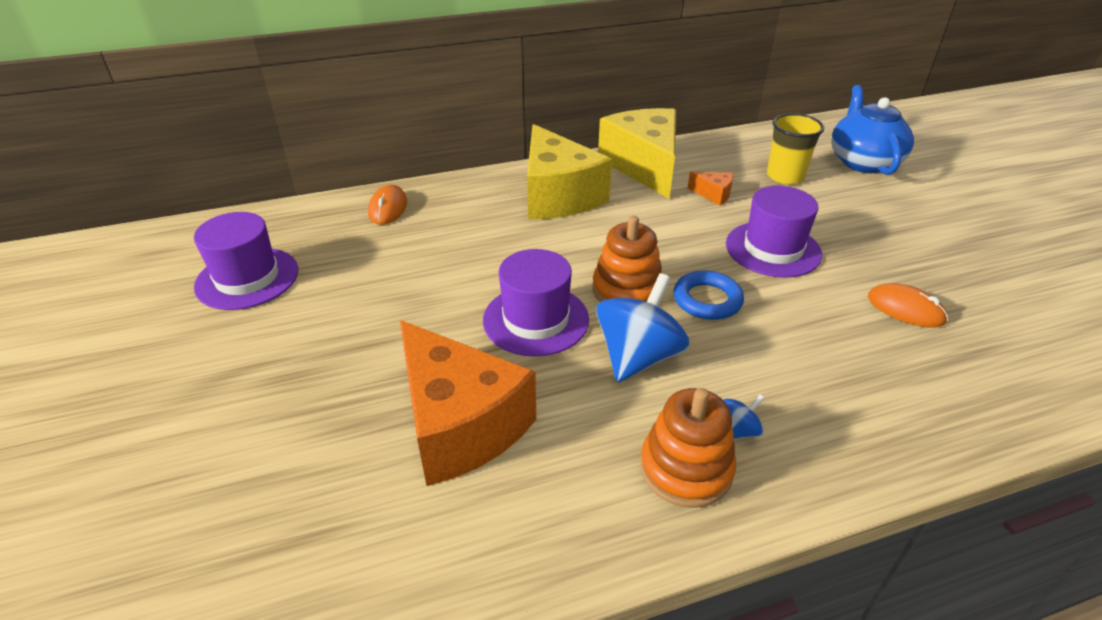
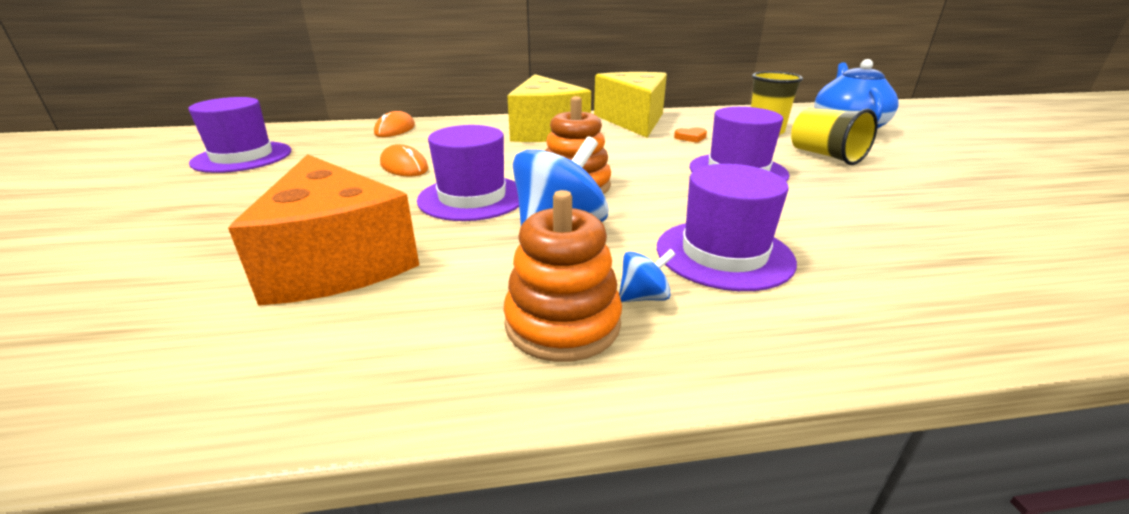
camera: 10 degrees right, 10 degrees down
(707, 300) = (654, 198): blue ring -> none
(713, 194) = (691, 137): orange cheese -> orange heart
(788, 371) = (724, 254): none -> purple hat
(849, 214) = (825, 155): none -> yellow cup
(905, 309) = (878, 219): orange mouse -> orange mouse (404, 166)

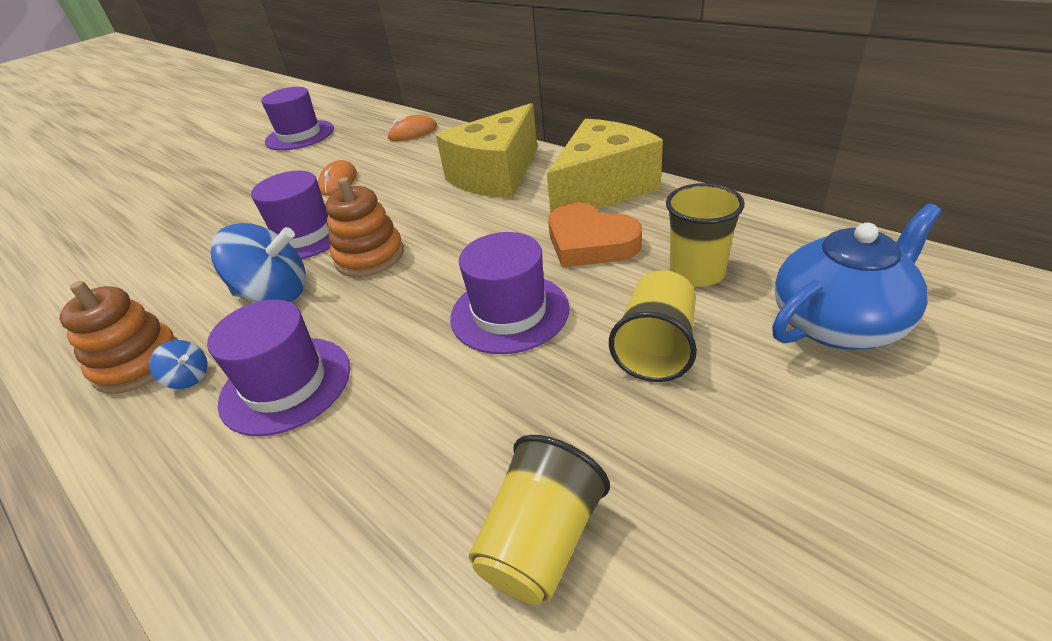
camera: 55 degrees right, 10 degrees up
(337, 261) = (175, 253): orange cheese -> none
(691, 137) = (590, 242): orange heart -> orange heart, size x2.32
(979, 219) = (541, 542): none -> yellow cup

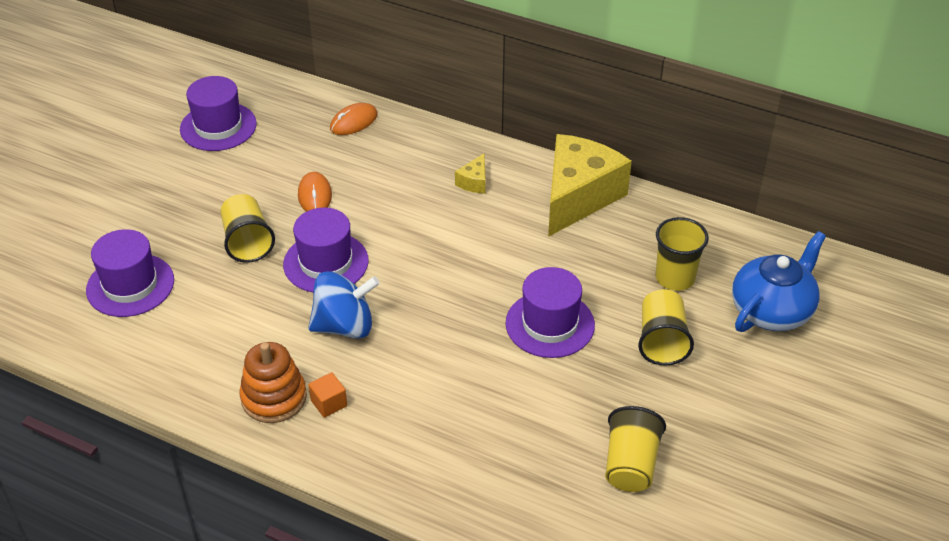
camera: 20 degrees left, 5 degrees up
(189, 378) = (329, 403): blue spinning top -> orange cube
(249, 214) = (247, 242): none -> yellow cup
(286, 384) = (411, 398): purple hat -> purple hat (130, 285)
(369, 257) = (405, 282): orange stacking toy -> none
(496, 175) = (474, 182): yellow cheese -> yellow cheese, size x0.40
(590, 242) = (587, 255): orange heart -> none

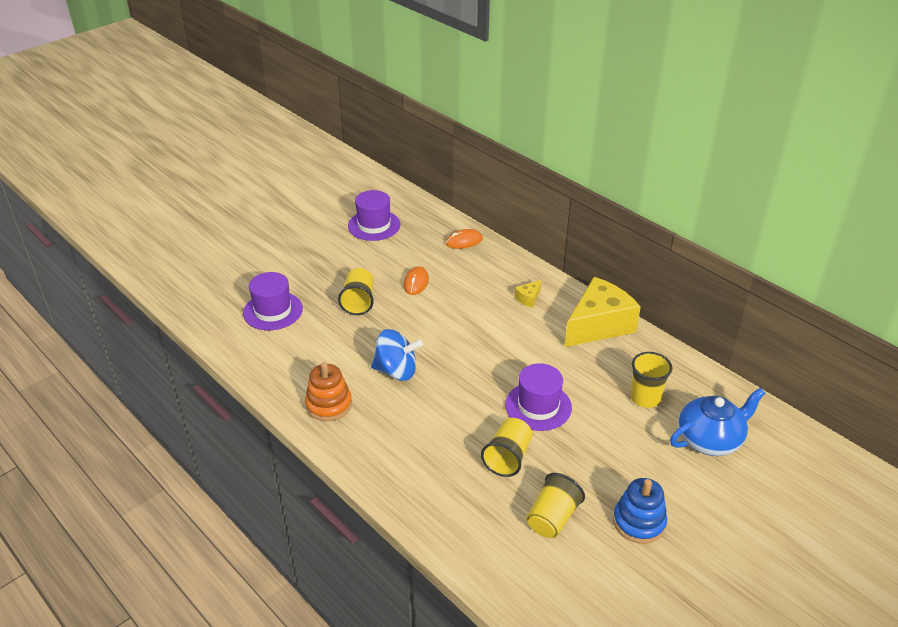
camera: 20 degrees right, 5 degrees down
(326, 263) = (403, 327): purple hat -> none
(329, 403) = (362, 418): orange cube -> none
(661, 341) = (615, 439): yellow cup -> yellow cup (508, 457)
(734, 438) = (639, 522): none -> blue stacking toy

